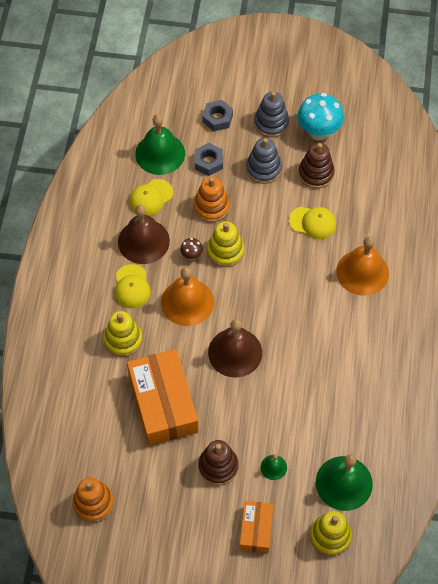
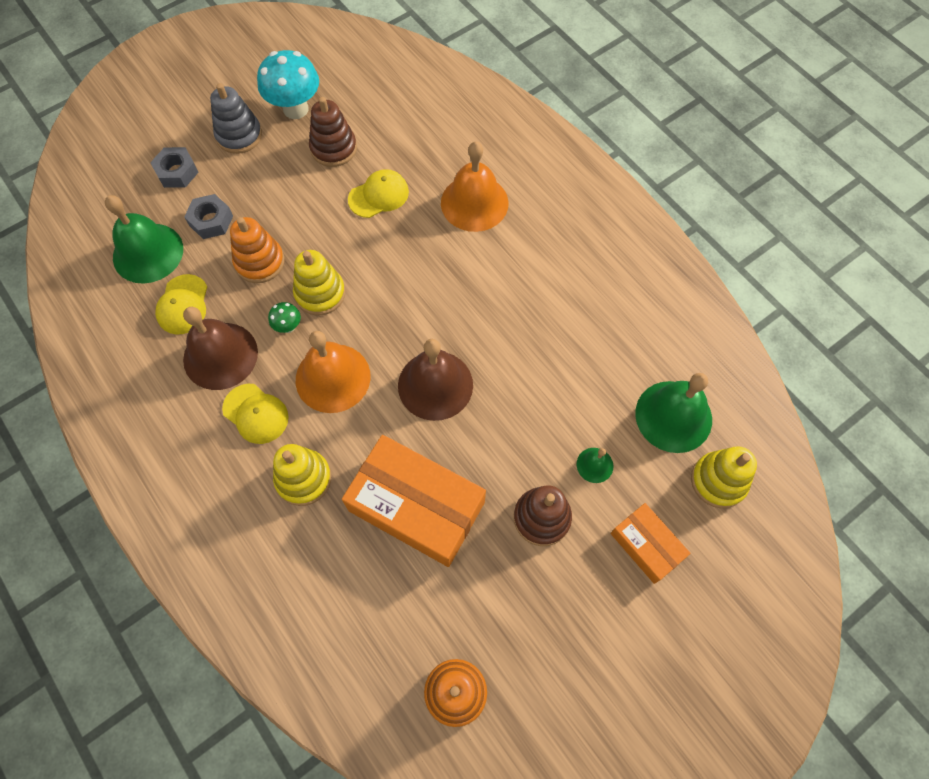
camera: 45 degrees left, 5 degrees up
(191, 255) = (288, 327): brown mushroom -> green mushroom
(263, 169) = (276, 183): grey stacking toy -> none

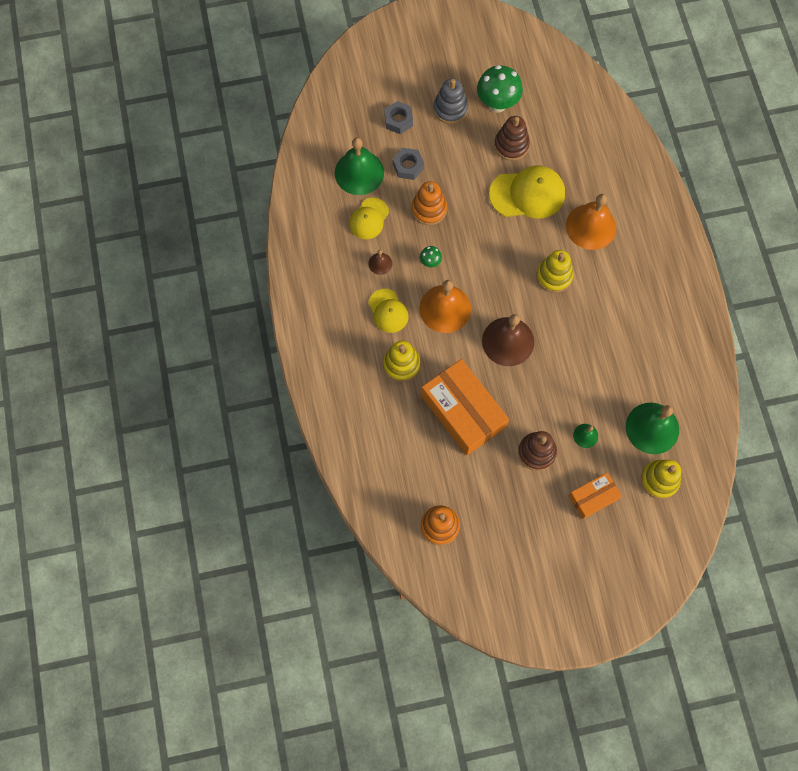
camera: 25 degrees right, 5 degrees up
(220, 355) = (380, 263): brown bell -> brown bell, size x0.47
(295, 109) = (497, 104): turquoise mushroom -> green mushroom
(320, 293) = (459, 248): yellow stacking toy -> yellow stacking toy (554, 276)
(379, 195) = (527, 194): yellow cap -> yellow cap, size x1.64
(646, 545) = (593, 497): orange box -> orange box turned 75 degrees clockwise

